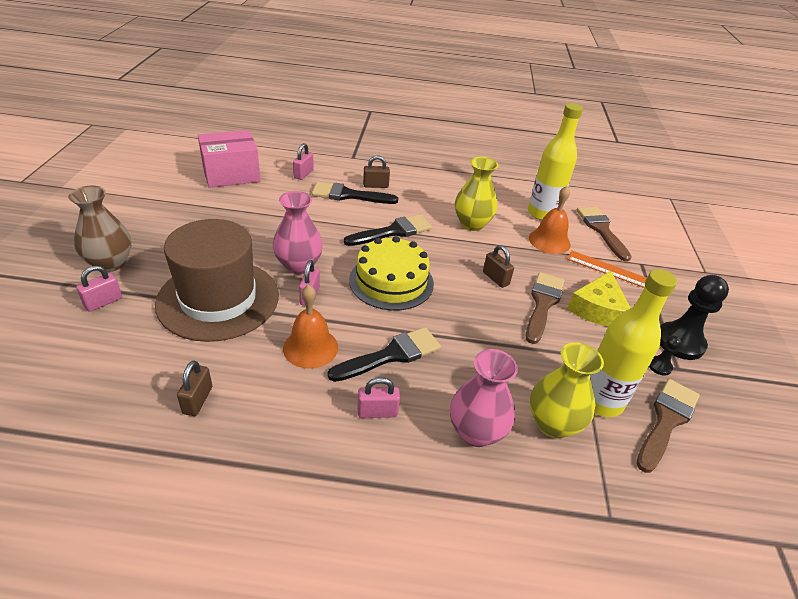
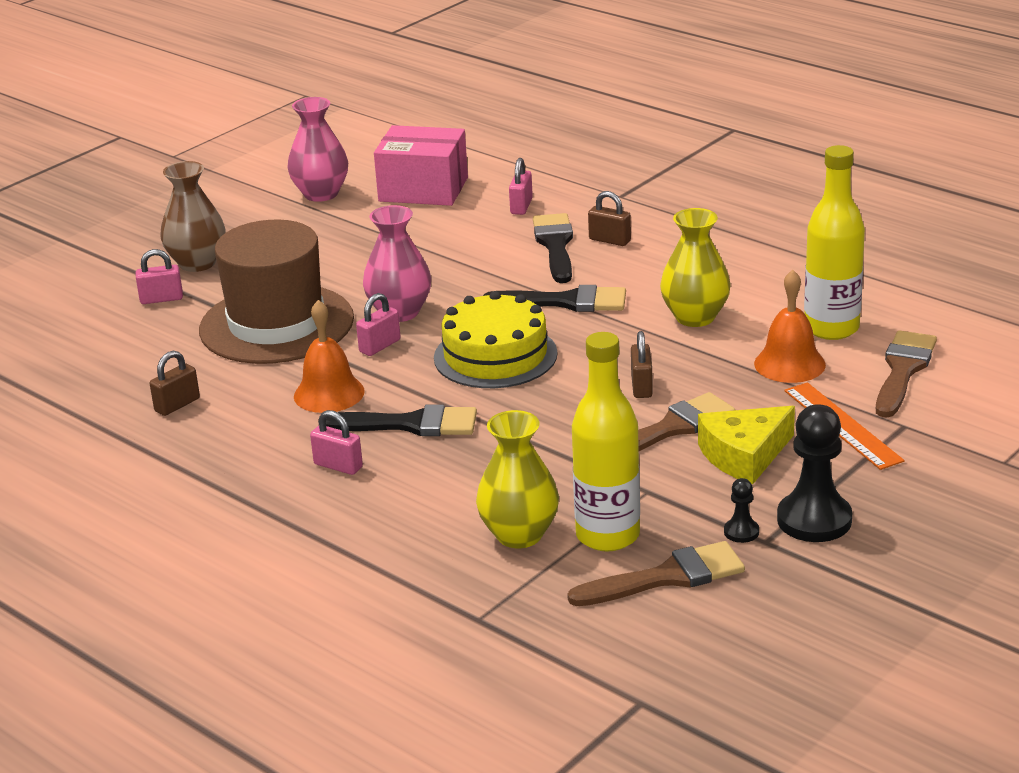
camera: 40 degrees right, 10 degrees down
(303, 174) = (521, 206): pink padlock -> pink padlock turned 45 degrees counterclockwise
(348, 195) = (555, 245): black brush -> black brush turned 45 degrees clockwise
(476, 432) = (423, 513): pink vase -> pink vase (321, 194)

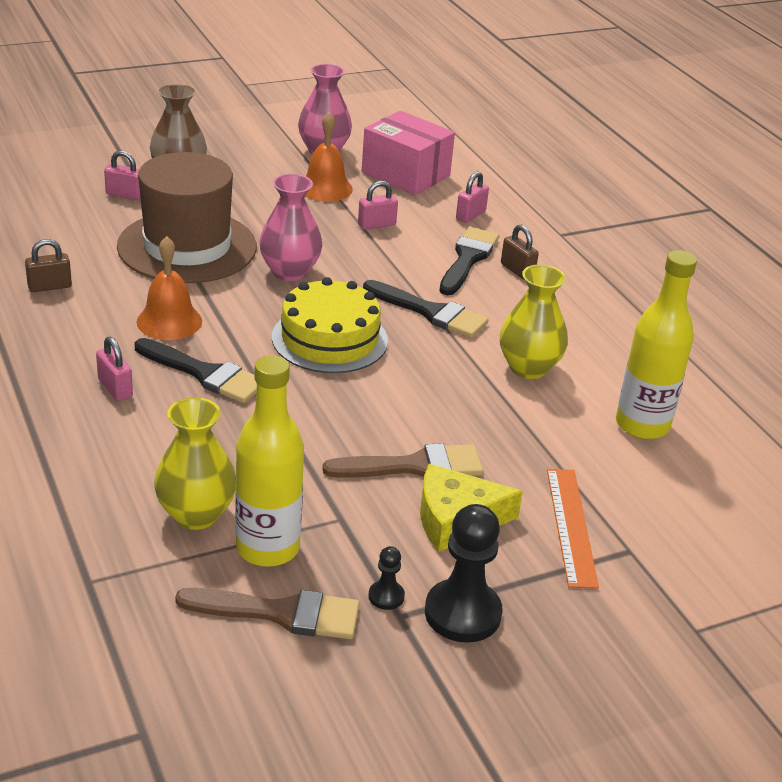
camera: 20 degrees right, 5 degrees up
(380, 346) = (247, 295): pink padlock -> pink padlock (376, 225)
(641, 386) = (425, 415): brown padlock -> none
(789, 364) = (574, 445): orange bell -> orange bell (325, 188)
(903, 370) = (674, 493): brown brush -> none

